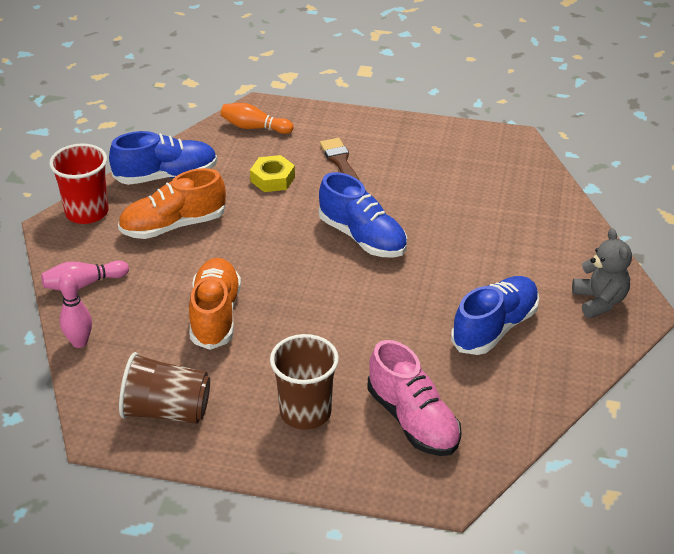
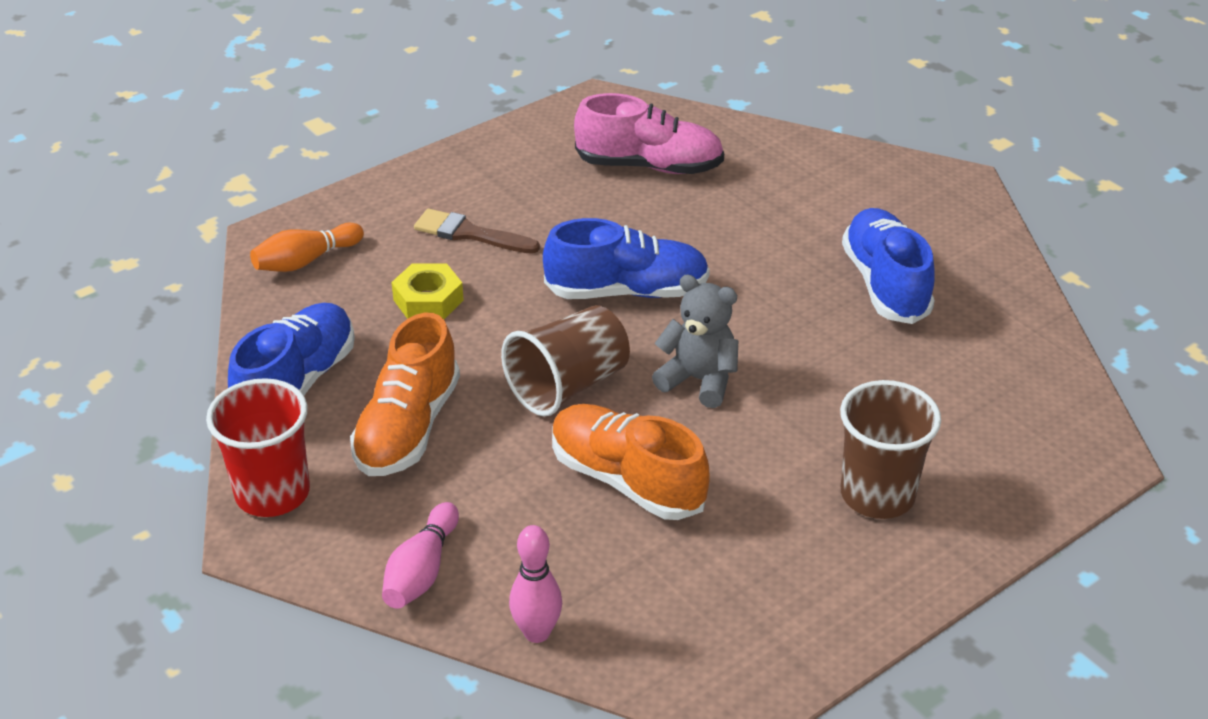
camera: 50 degrees left, 0 degrees up
(166, 411) = (757, 613): brown cup -> brown cup (568, 385)
(413, 420) = (970, 420): pink shoe -> pink shoe (649, 166)
(599, 301) = (919, 197): grey teddy bear -> grey teddy bear (699, 380)

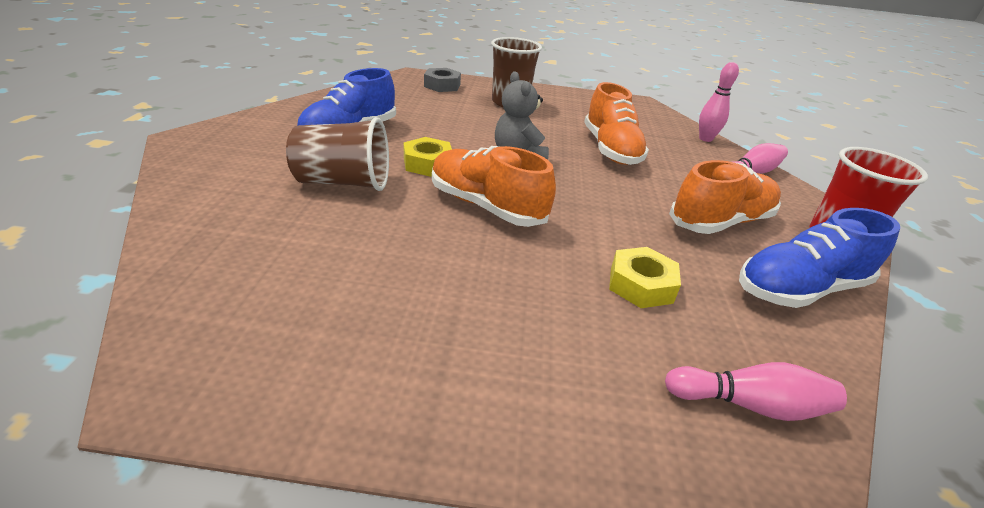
camera: 140 degrees left, 5 degrees down
(306, 261) = (749, 404): orange bowling pin -> pink bowling pin
(470, 234) = (543, 318): brown brush -> none
(568, 385) = (594, 189): brown cup -> brown cup (343, 182)
(627, 291) = (486, 206): blue shoe -> orange shoe
(649, 166) = (300, 271): pink shoe -> none
(751, 301) = (428, 164): none -> yellow nut
(1017, 461) = (442, 85): none -> grey nut

